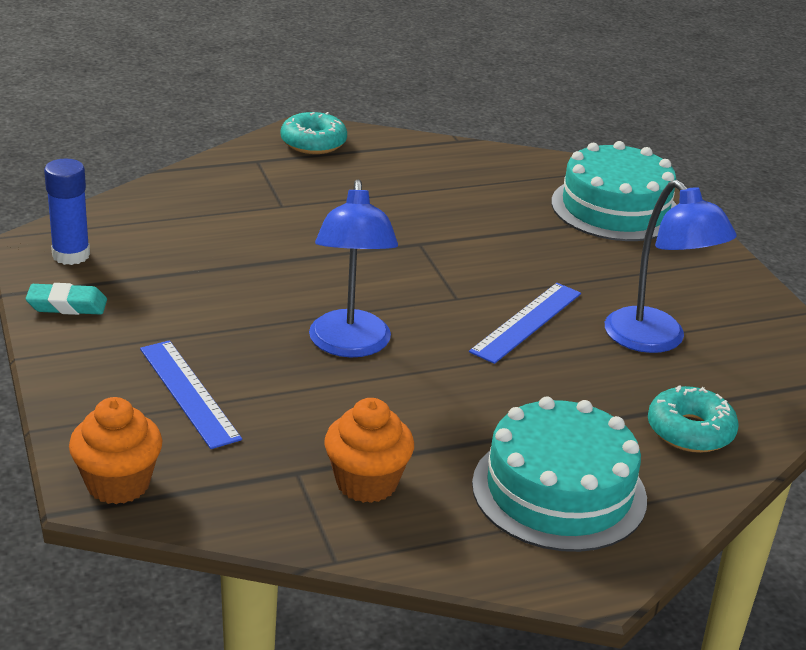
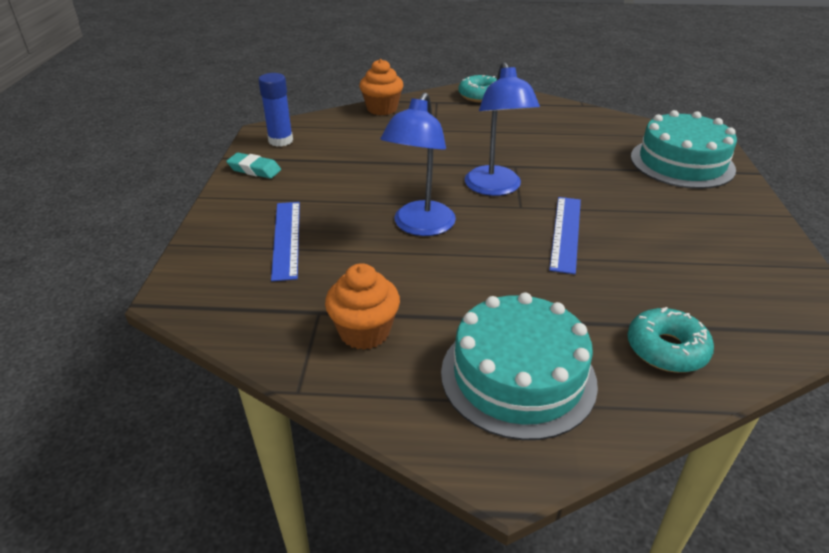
camera: 25 degrees right, 5 degrees up
(118, 484) = (192, 292): orange cupcake -> orange cupcake (382, 109)
(527, 322) = (566, 233): blue ruler -> blue ruler turned 45 degrees counterclockwise
(655, 340) = (669, 266): blue lamp -> blue lamp (495, 188)

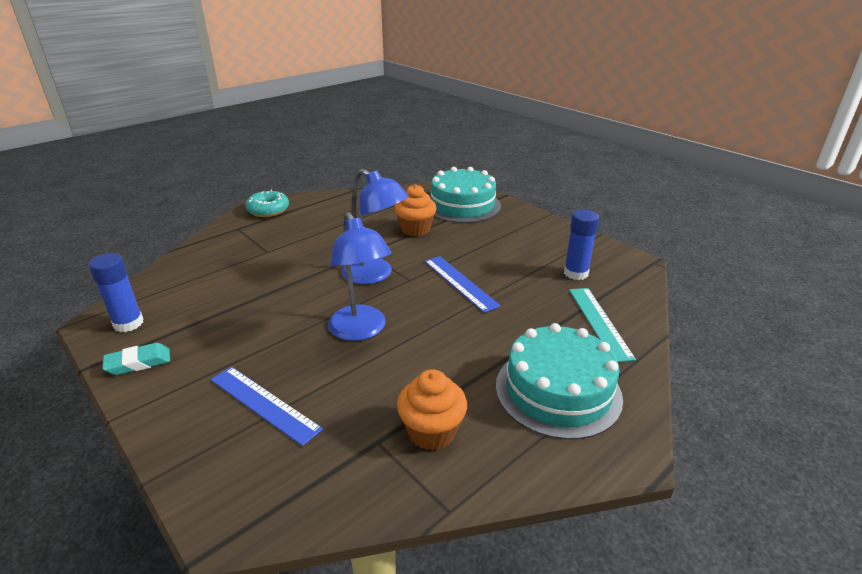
camera: 45 degrees left, 5 degrees down
(382, 109) = (195, 253): orange cupcake -> orange cupcake (415, 229)
(666, 349) = (599, 322): turquoise donut -> turquoise ruler
(717, 289) = (576, 273): none -> blue glue stick

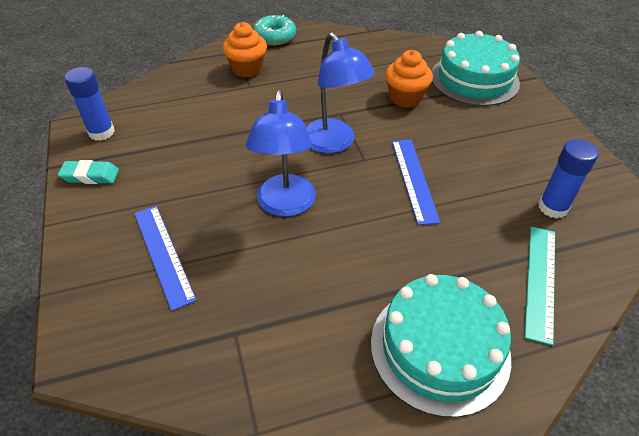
camera: 25 degrees right, 15 degrees up
(432, 432) = (288, 343): orange cupcake -> orange cupcake (247, 69)

